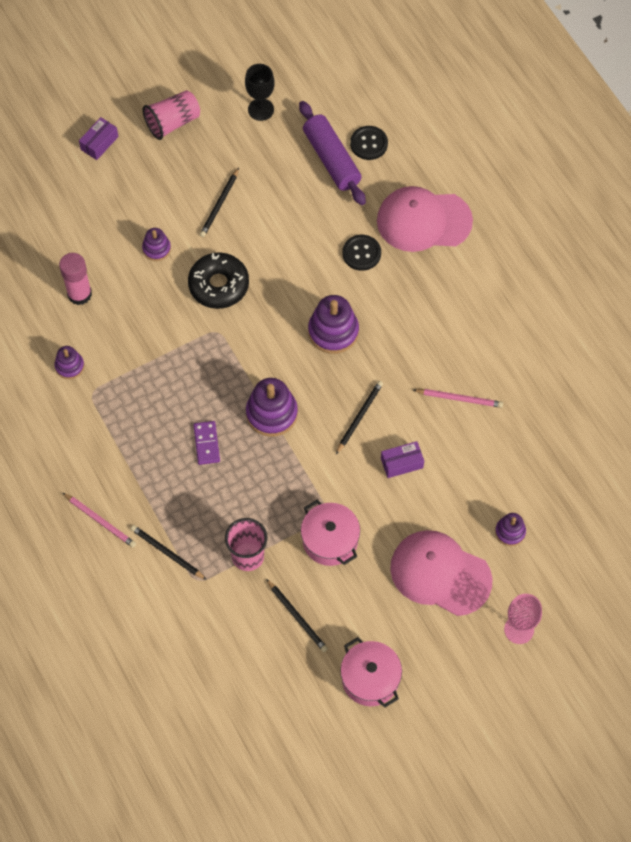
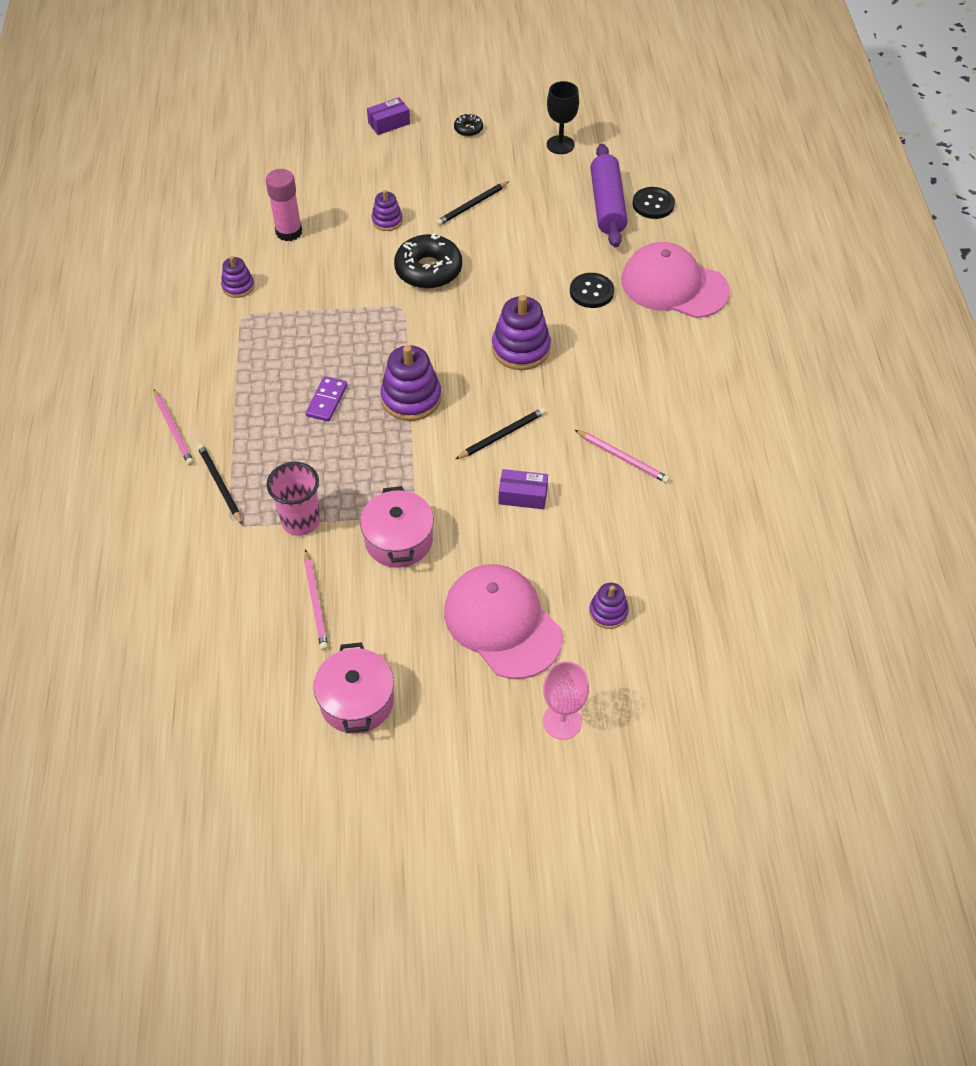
camera: 25 degrees right, 10 degrees down
(173, 122) = (468, 129): pink cup -> black donut
(297, 617) = (315, 602): black pencil -> pink pencil

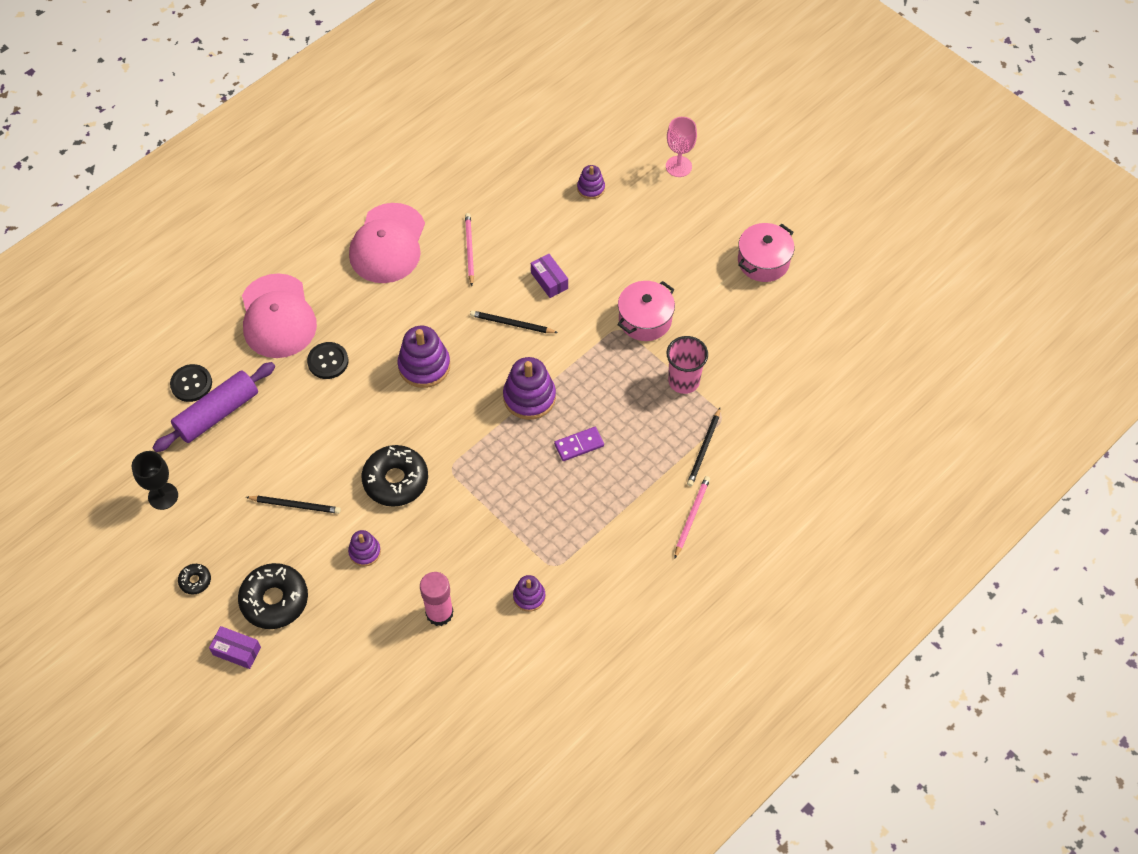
camera: 130 degrees left, 5 degrees up
(315, 602) = (727, 328): pink pencil -> none
(405, 158) = (274, 600): none -> black donut
(502, 623) = (647, 230): pink cap -> pink cap (388, 244)

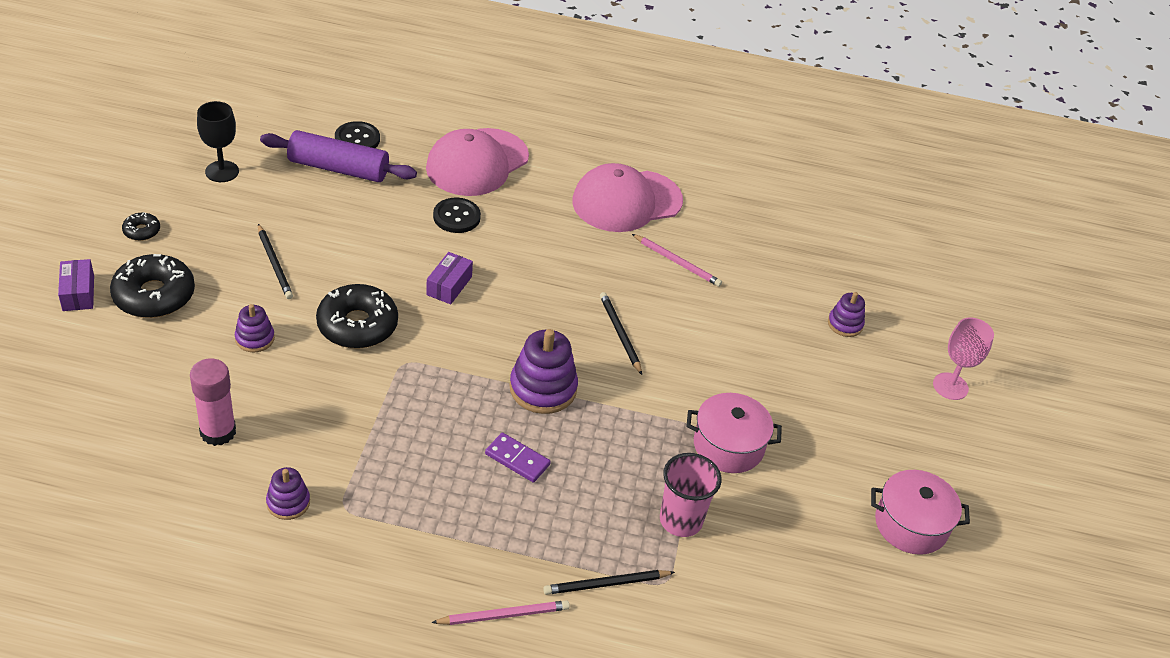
camera: 50 degrees right, 15 degrees down
(424, 366) = (510, 288): purple stacking toy -> none
(469, 249) = (677, 262): pink pencil -> pink pencil turned 75 degrees clockwise
(549, 280) = (700, 341): purple box -> purple box (449, 286)

